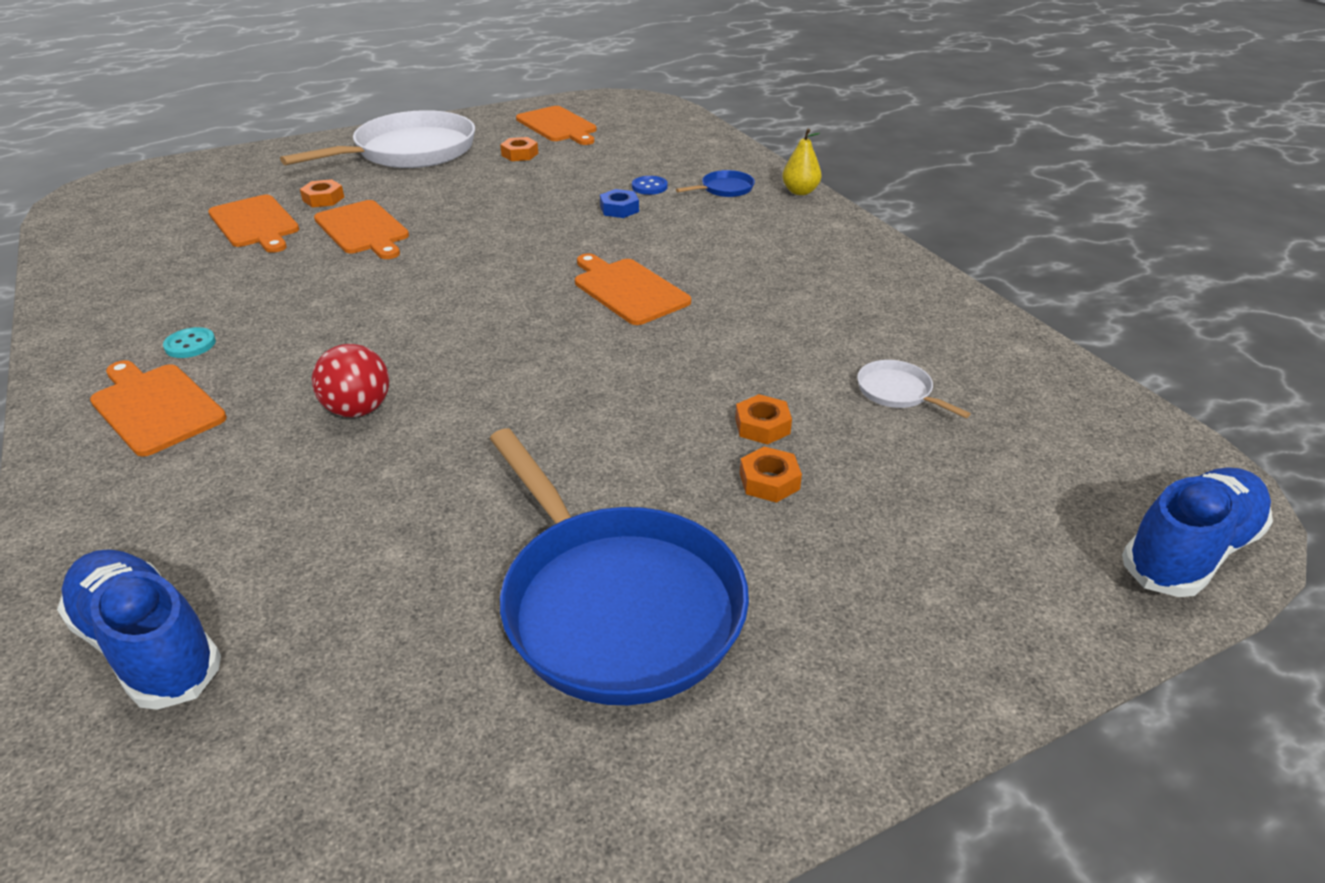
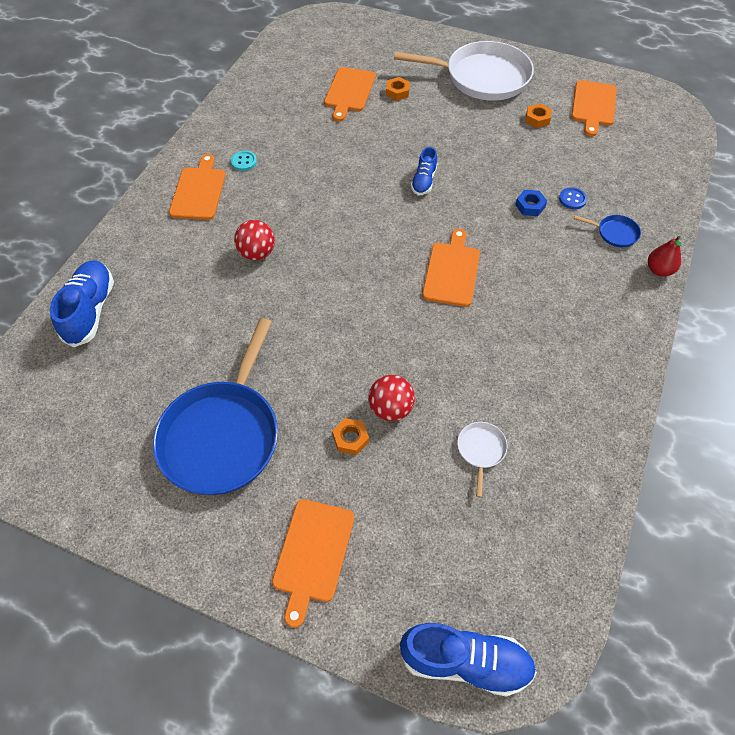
camera: 50 degrees right, 20 degrees up
(363, 229) = (388, 130): orange cutting board -> orange cutting board (313, 554)
(476, 245) = (424, 181): none -> blue shoe
(762, 426) = (391, 408): orange nut -> red ball
(800, 192) = (659, 270): yellow pear -> red pear

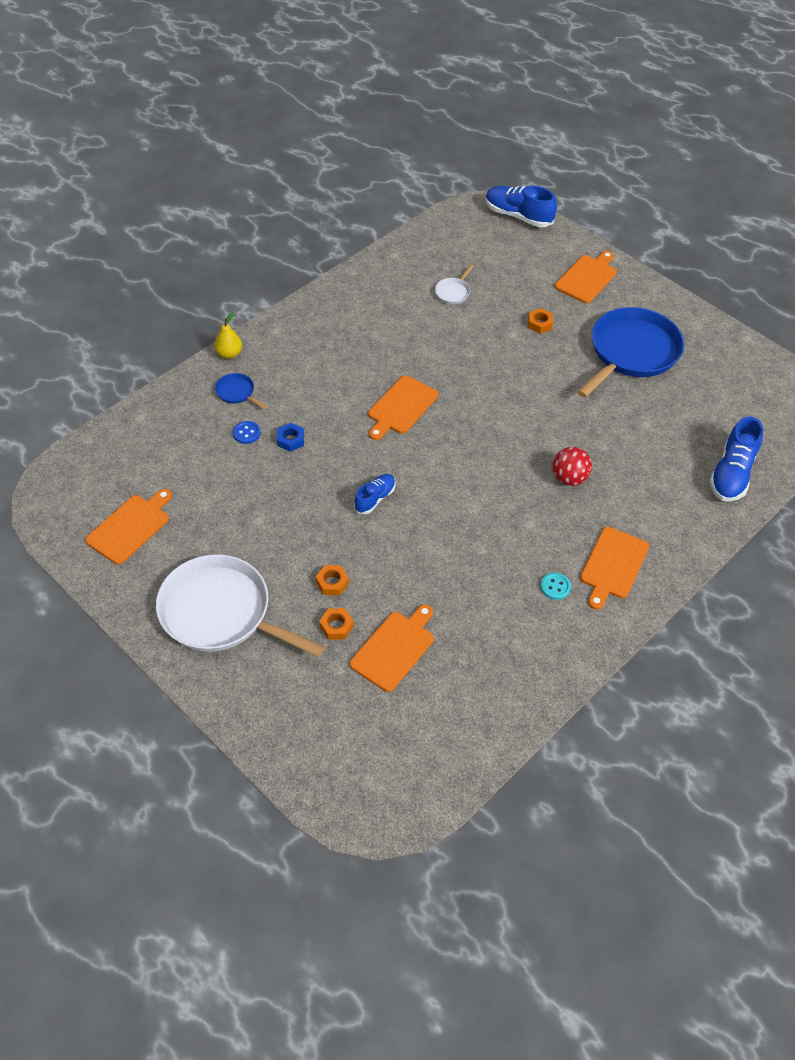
camera: 160 degrees left, 5 degrees down
(391, 408) = (503, 331): red ball -> none
(537, 119) = (205, 531): orange nut -> orange nut (332, 583)
(659, 270) = (229, 354): red pear -> yellow pear

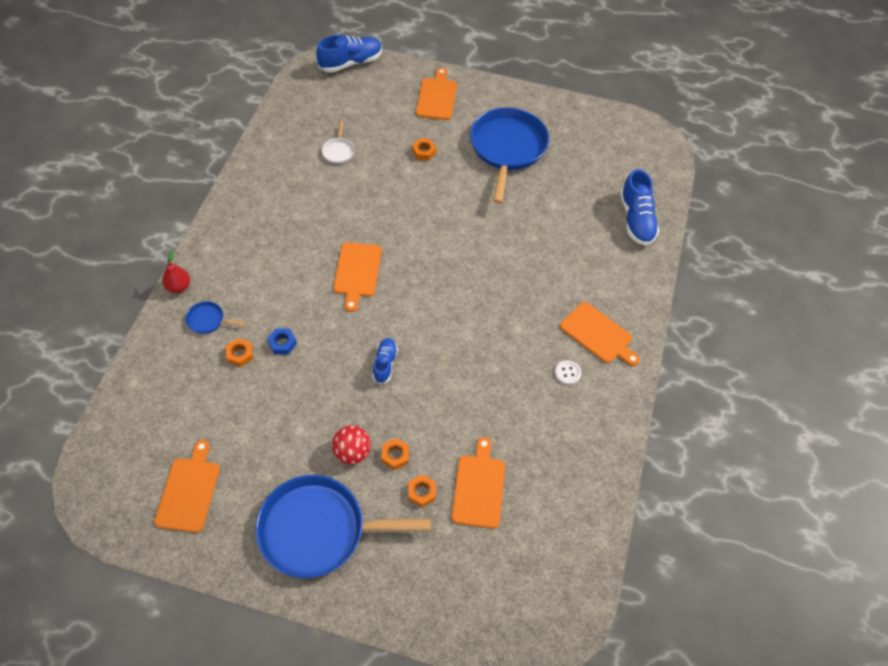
camera: 30 degrees left, 5 degrees up
(220, 612) = (318, 530): white pan -> blue pan
(229, 354) = (179, 287): yellow pear -> red pear
(246, 433) = (240, 354): blue button -> orange nut
(518, 216) = (350, 63): blue shoe -> blue shoe turned 150 degrees clockwise
(555, 587) = (567, 373): turquoise button -> white button
(569, 478) = (524, 276): red ball -> red ball (352, 452)
(613, 565) = (598, 334): orange cutting board -> orange cutting board turned 45 degrees counterclockwise

